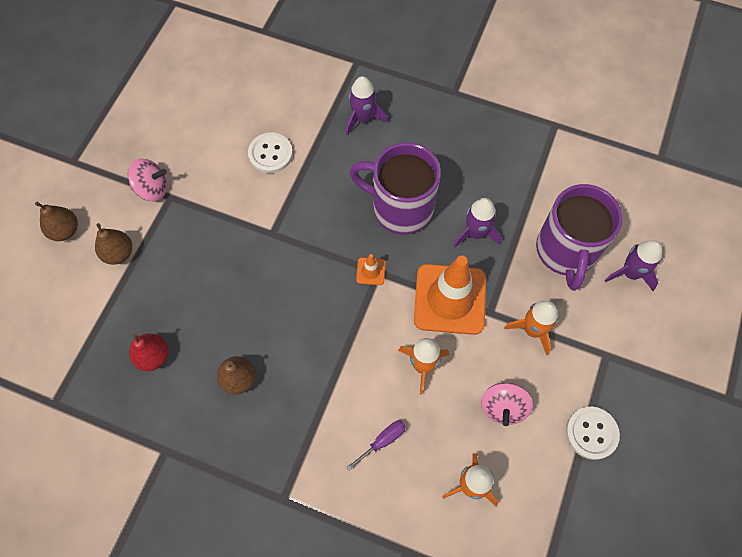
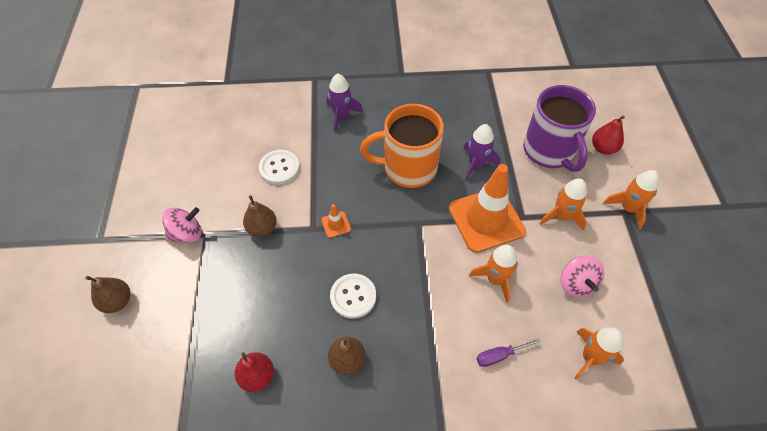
camera: 25 degrees left, 10 degrees down
(119, 253) = (180, 300): brown pear -> brown pear (262, 228)
(370, 271) = (412, 224): orange traffic cone -> orange traffic cone (336, 224)
(382, 441) = (499, 355): purple screwdriver -> purple screwdriver turned 135 degrees counterclockwise
(400, 207) = (408, 168): purple mug -> orange mug
(591, 433) = (652, 273): white button -> white button (353, 296)
(612, 353) = (628, 208): none -> orange rocket
(630, 273) = (603, 148): purple rocket -> red pear

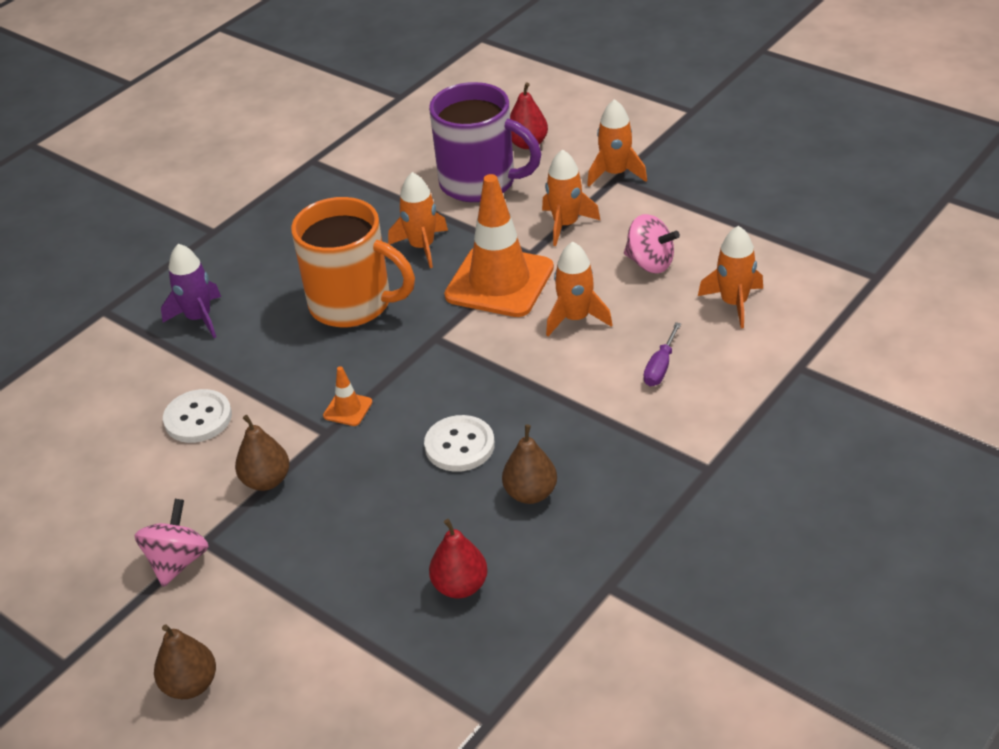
camera: 45 degrees left, 15 degrees down
(408, 168) = (353, 304): orange mug -> orange mug turned 105 degrees counterclockwise
(476, 164) = (422, 247): purple rocket -> orange rocket

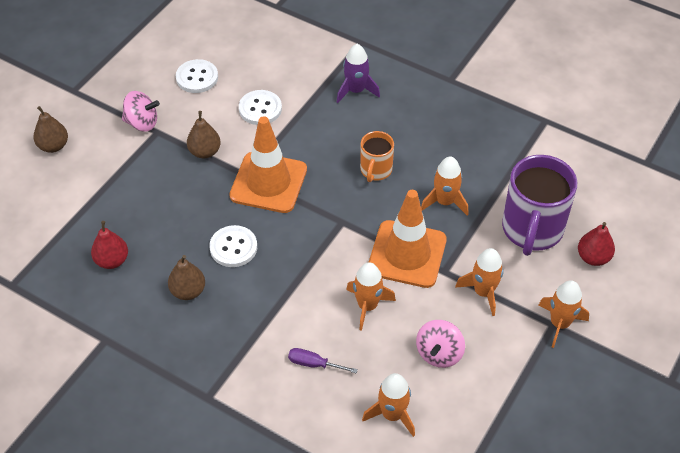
camera: 80 degrees right, 10 degrees up
(100, 494) = (197, 77): none -> white button
(348, 409) = (268, 183): orange traffic cone -> orange traffic cone, size x2.46
(353, 304) = (375, 170): orange mug -> orange mug, size x0.54

